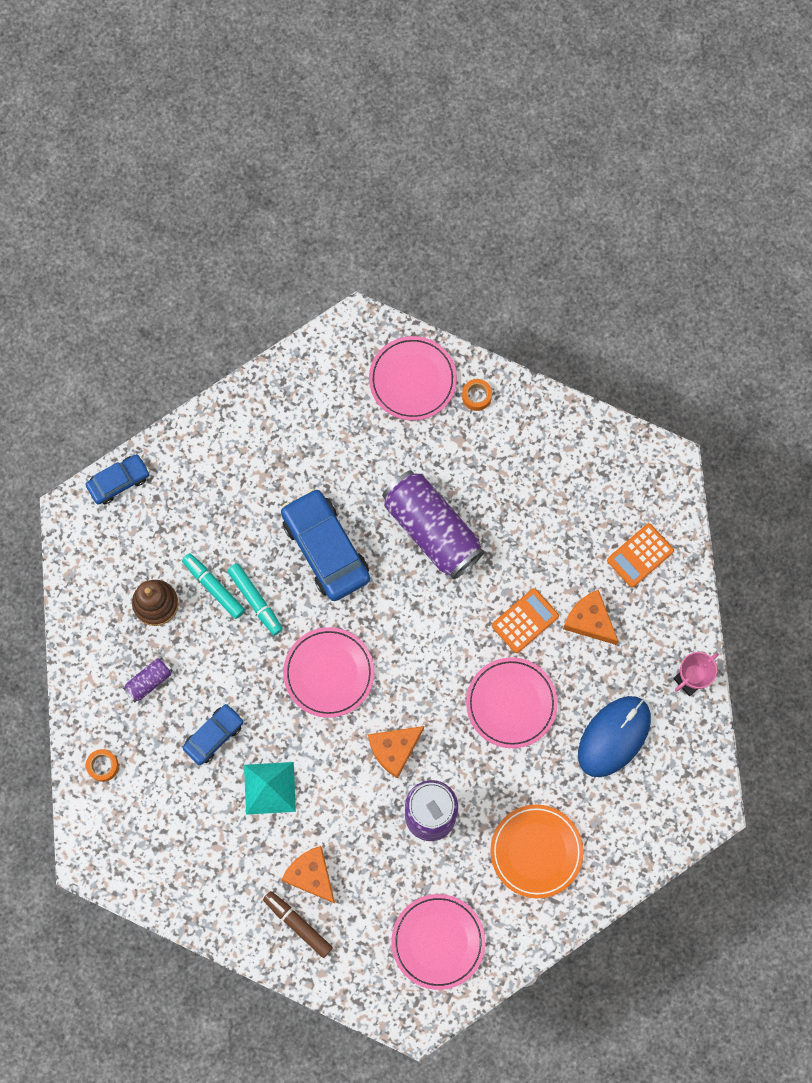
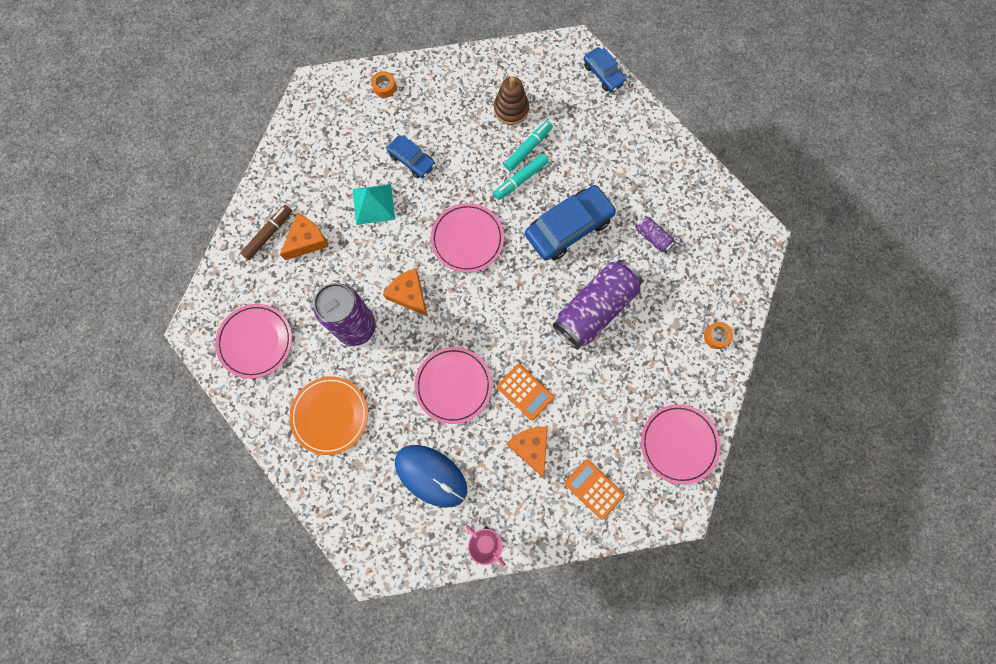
camera: 85 degrees right, 0 degrees up
(149, 681) = (450, 111): purple can -> purple can (653, 237)
(412, 380) = (722, 283): pink plate -> pink plate (678, 444)
(589, 620) = (530, 447): orange cheese -> orange cheese turned 60 degrees counterclockwise

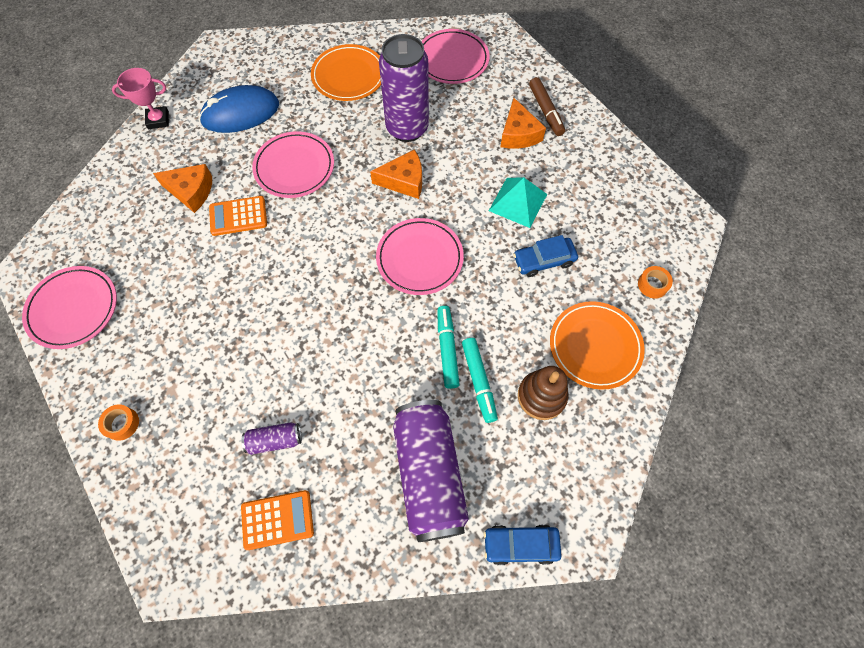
camera: 125 degrees right, 10 degrees down
(455, 98) = (595, 346): none -> orange plate
(569, 227) = (356, 360): blue car -> none
(594, 489) = (113, 216): orange calculator -> orange calculator (277, 520)
(595, 309) = (254, 325): purple can -> purple can (429, 474)

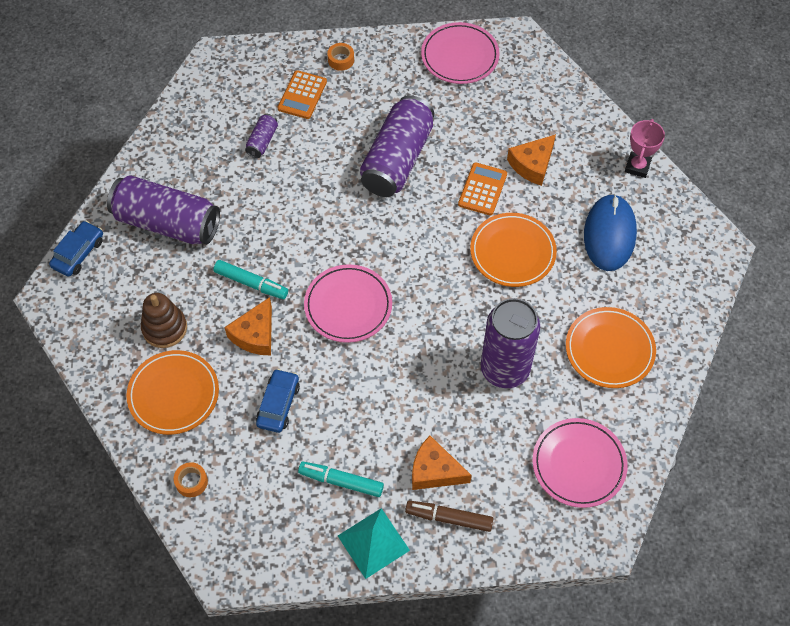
camera: 120 degrees right, 5 degrees down
(237, 300) = (397, 159): none -> purple can
(277, 520) = (206, 122): orange calculator -> orange calculator (302, 95)
(294, 167) = (512, 252): pink plate -> orange plate
(404, 181) = (441, 334): orange cheese -> orange cheese (255, 334)
(479, 381) = (209, 291): turquoise marker -> turquoise marker (341, 481)
(518, 202) = (353, 420): turquoise pyramid -> turquoise pyramid (373, 543)

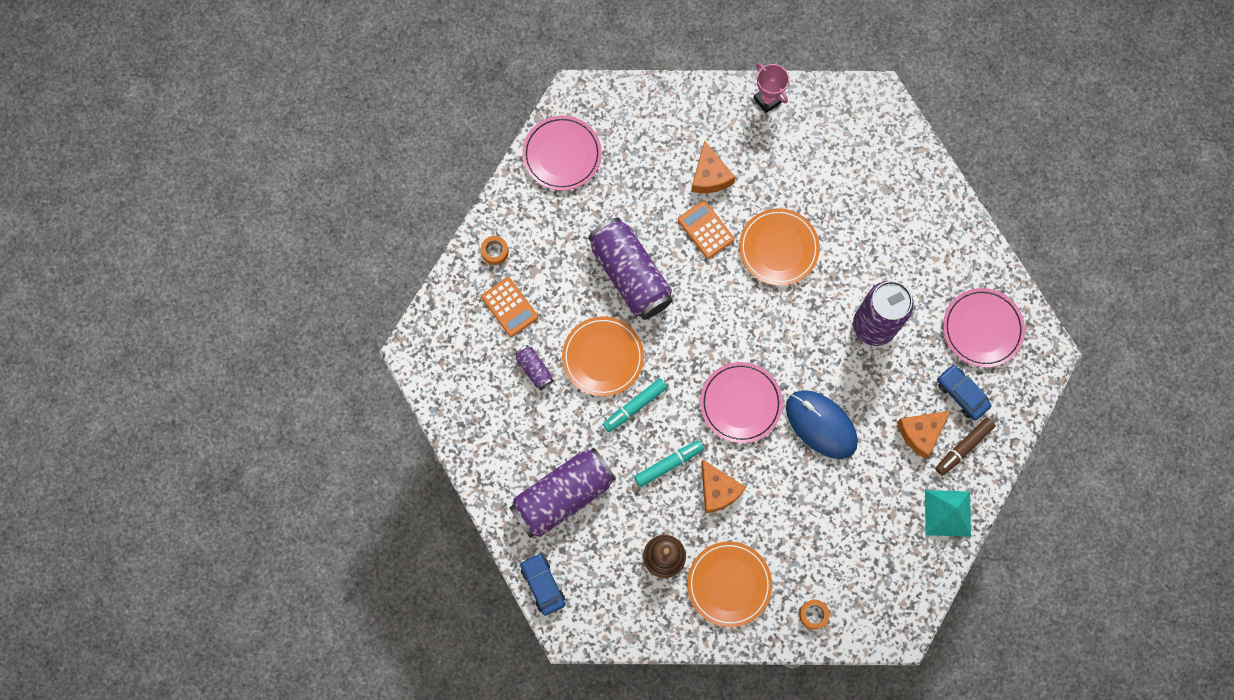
camera: 55 degrees left, 15 degrees up
(278, 404) = (791, 510): blue car -> blue car (962, 394)
(341, 481) = (885, 504): turquoise marker -> turquoise marker (635, 406)
(609, 234) = (813, 166): blue mouse -> blue mouse (821, 424)
(609, 350) = (908, 240): orange plate -> orange plate (603, 357)

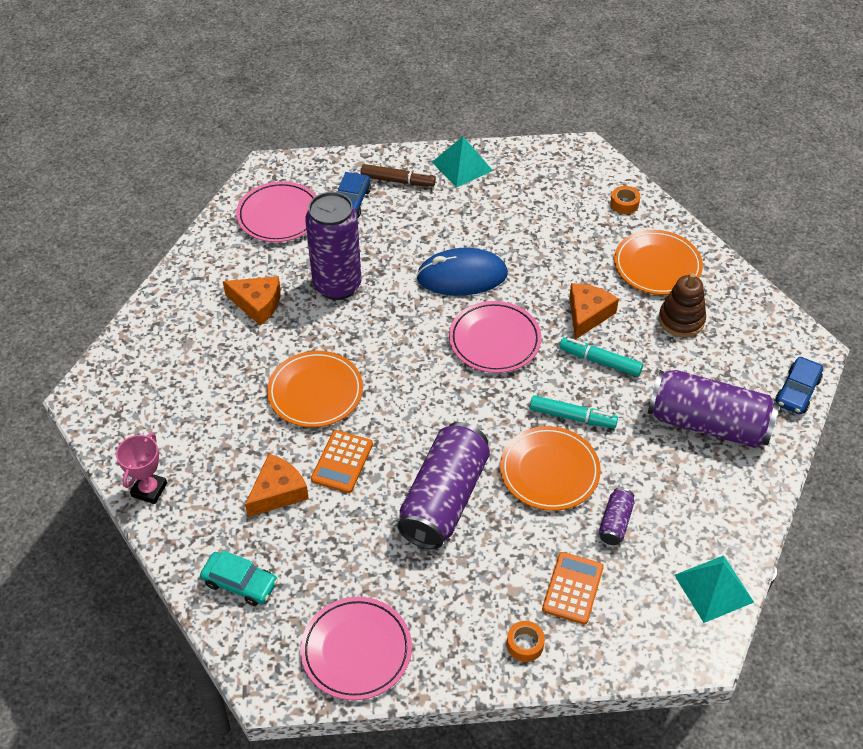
camera: 125 degrees left, 25 degrees down
(446, 393) = (714, 588): none -> turquoise pyramid
(656, 116) = (240, 583): none -> turquoise car
(821, 424) = (462, 276): blue mouse -> blue mouse turned 75 degrees clockwise
(921, 432) = (409, 211): orange cheese -> orange cheese (257, 304)

